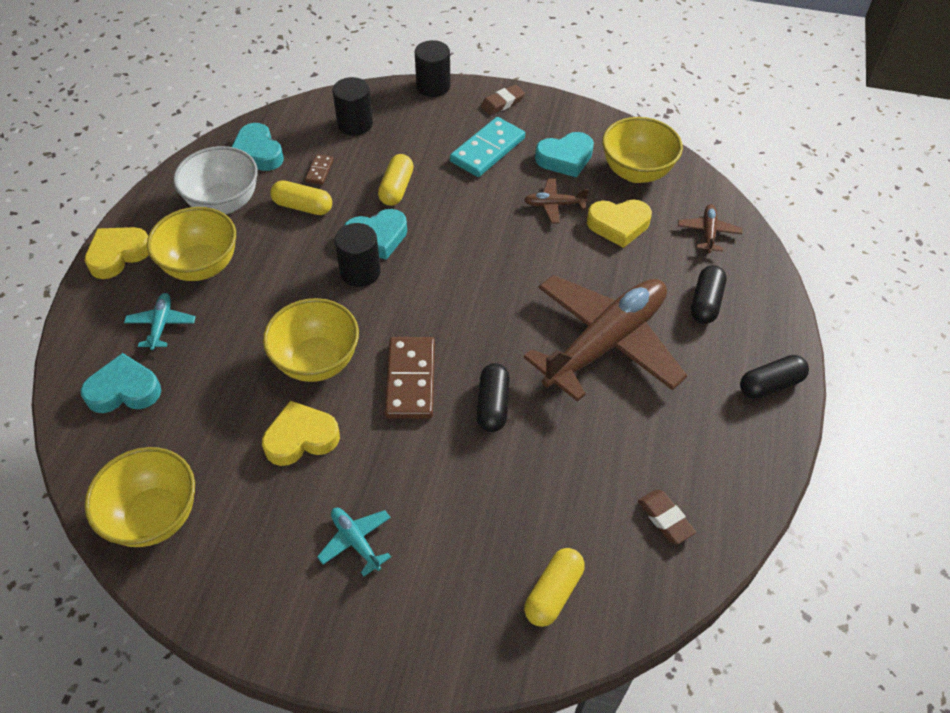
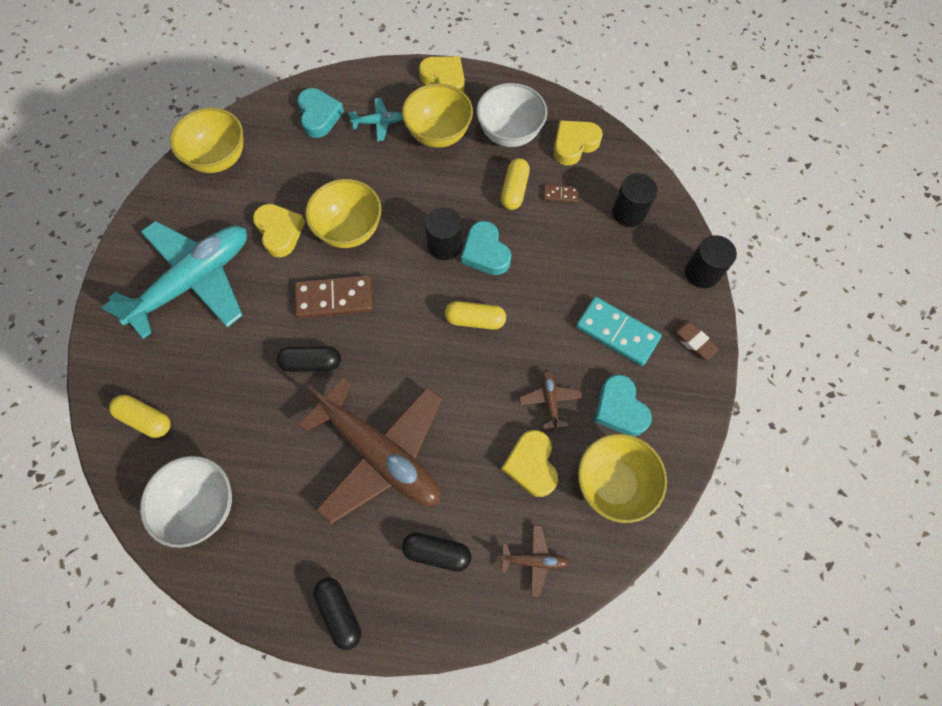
camera: 85 degrees right, 15 degrees up
(258, 153) = (574, 144): turquoise heart -> yellow heart
(356, 541) = (194, 281): turquoise plane -> turquoise plane, size x2.50
(396, 188) = (549, 259): yellow capsule -> yellow capsule (475, 320)
(665, 518) = (202, 505): brown eraser -> white bowl

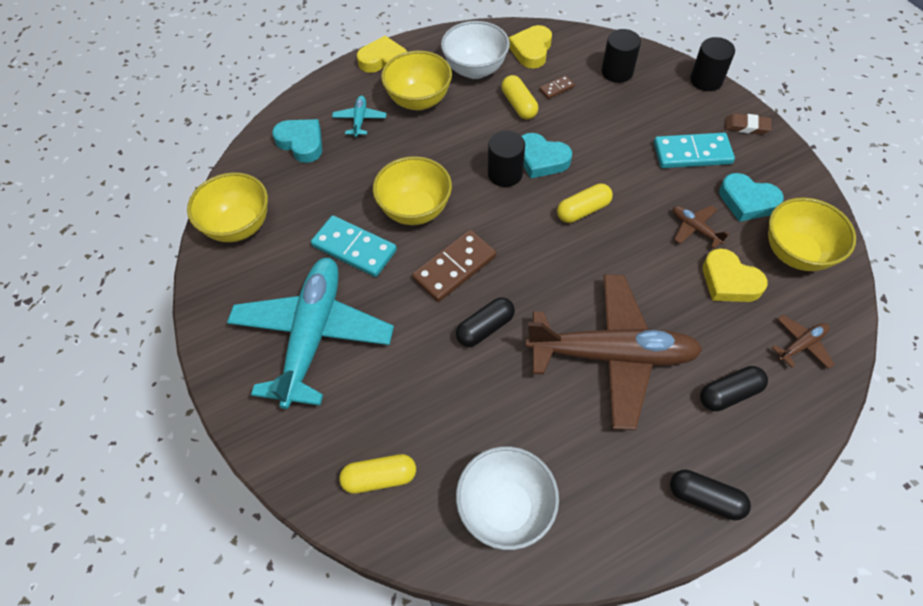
camera: 35 degrees left, 10 degrees down
(280, 232) = (354, 248): yellow heart -> turquoise domino
(378, 123) = (360, 120): turquoise plane -> turquoise plane turned 45 degrees counterclockwise

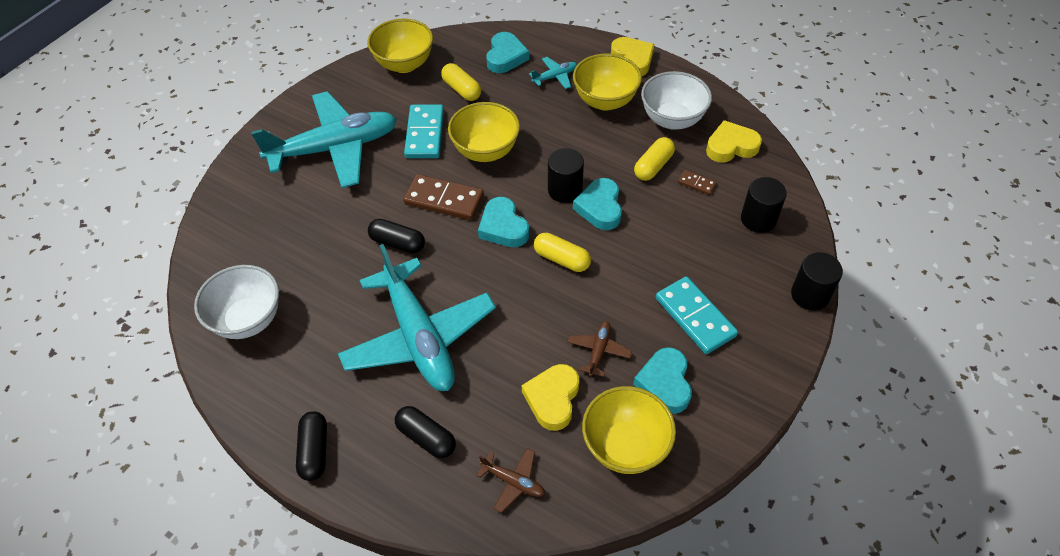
camera: 60 degrees right, 5 degrees down
(379, 478) = (240, 237): yellow capsule -> yellow capsule (461, 89)
(519, 236) = (503, 227): none -> turquoise heart
(612, 355) = (419, 337): brown plane -> turquoise plane
(746, 126) = (770, 351): brown eraser -> none

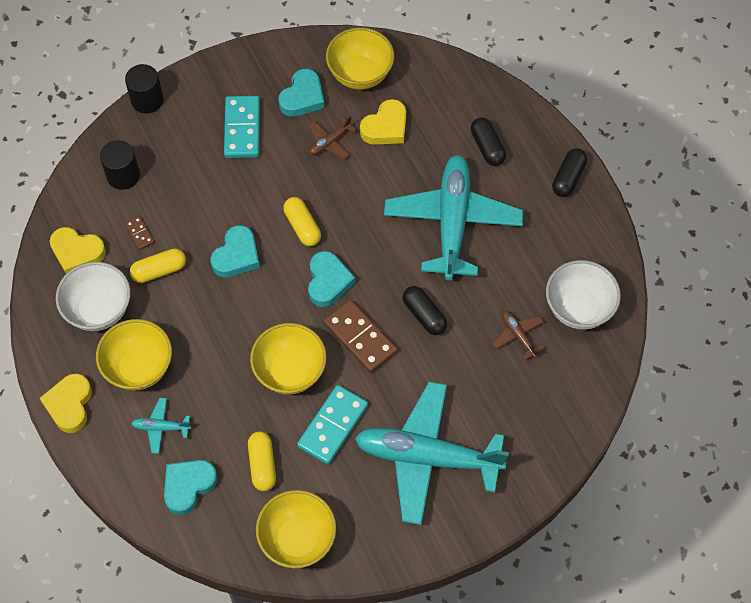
camera: 150 degrees left, 10 degrees up
(513, 482) = (446, 91): brown plane -> brown plane (518, 335)
(565, 190) = (252, 289): black cylinder -> none

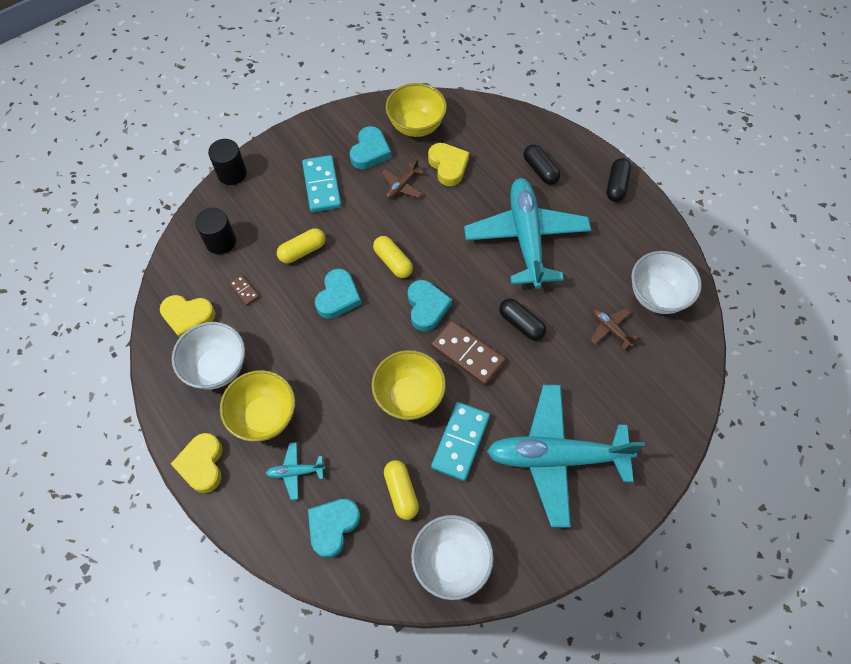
camera: 10 degrees left, 0 degrees up
(159, 270) = (268, 322): yellow capsule -> yellow capsule (302, 251)
(297, 539) = (451, 562): yellow bowl -> white bowl
(385, 127) = (448, 166): yellow heart -> yellow heart turned 60 degrees counterclockwise

